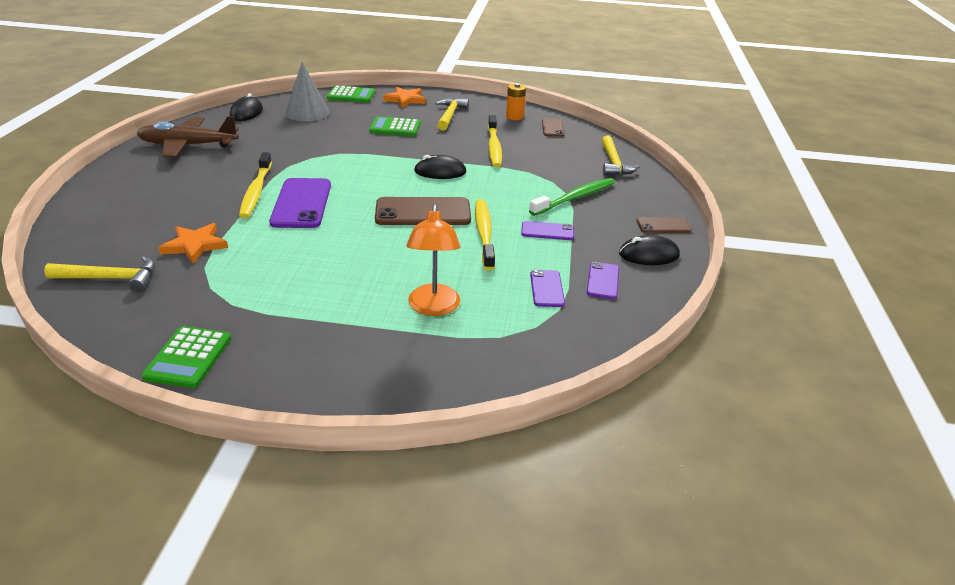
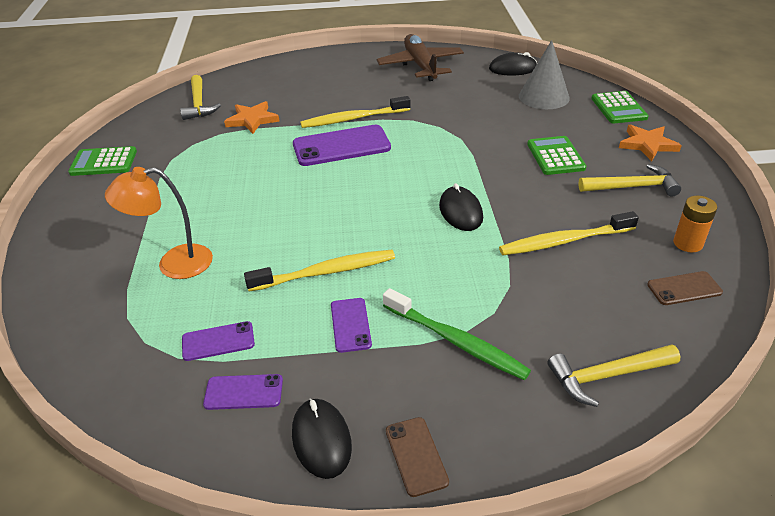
camera: 80 degrees right, 5 degrees up
(423, 212) = (356, 219): brown phone -> none

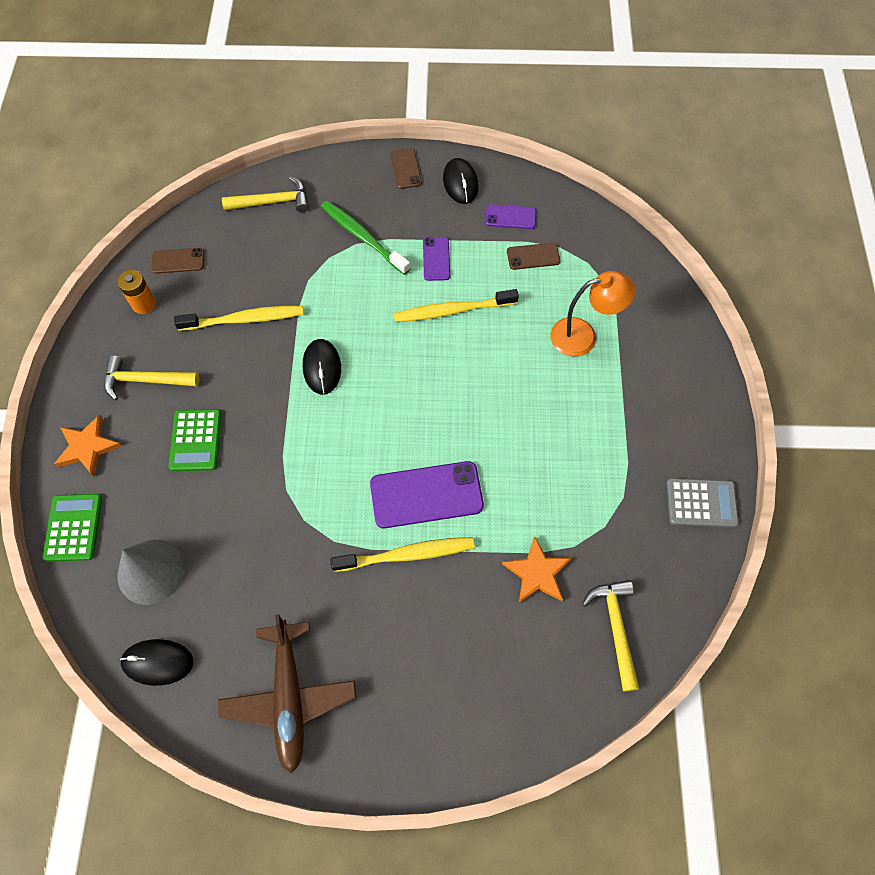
camera: 175 degrees left, 25 degrees up
(103, 162) = (701, 503): green calculator -> grey calculator
(218, 341) = (533, 256): purple phone -> brown phone

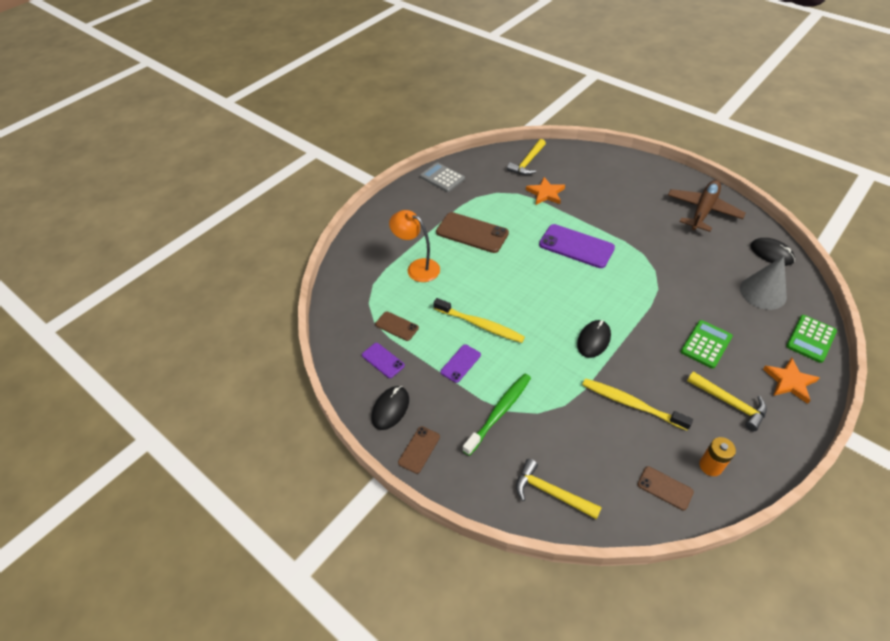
camera: 140 degrees left, 15 degrees down
(363, 237) = (499, 412): green toothbrush -> green toothbrush turned 135 degrees counterclockwise
(407, 555) = (606, 229): yellow toothbrush -> none
(570, 429) = (472, 233): none -> brown phone

